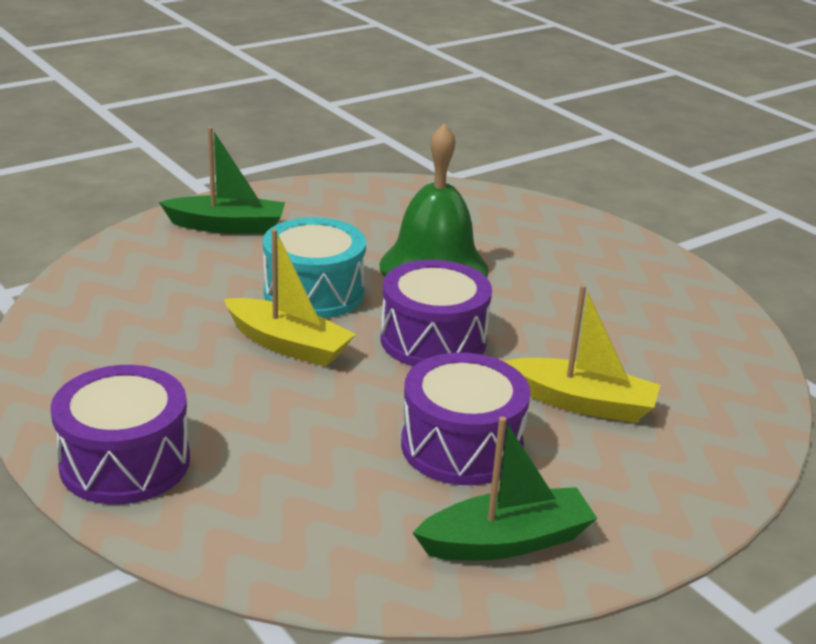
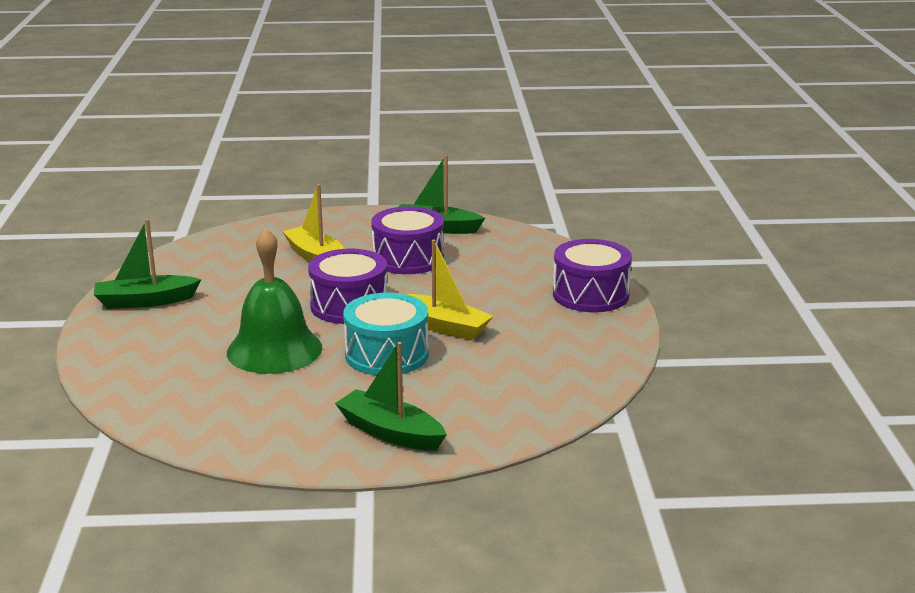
camera: 145 degrees left, 5 degrees down
(288, 345) = (444, 326): yellow boat -> yellow boat turned 150 degrees clockwise
(650, 280) = (145, 301): none -> green boat

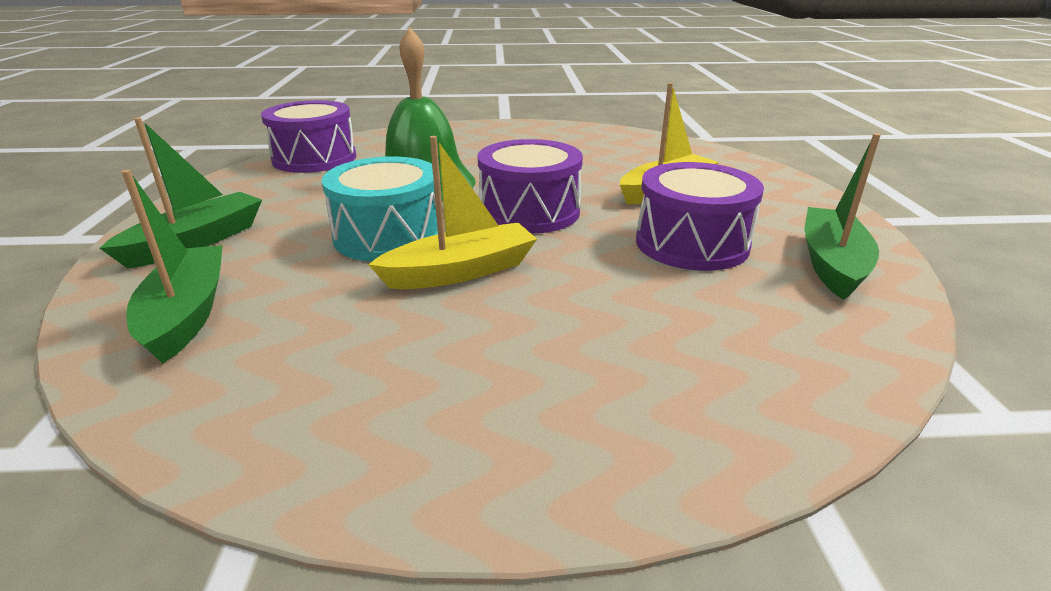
camera: 90 degrees right, 5 degrees up
(145, 301) = (537, 134): green boat -> green boat (187, 314)
(444, 326) = (461, 271): yellow boat -> yellow boat turned 150 degrees counterclockwise
(590, 295) = (591, 440): purple drum -> purple drum (315, 158)

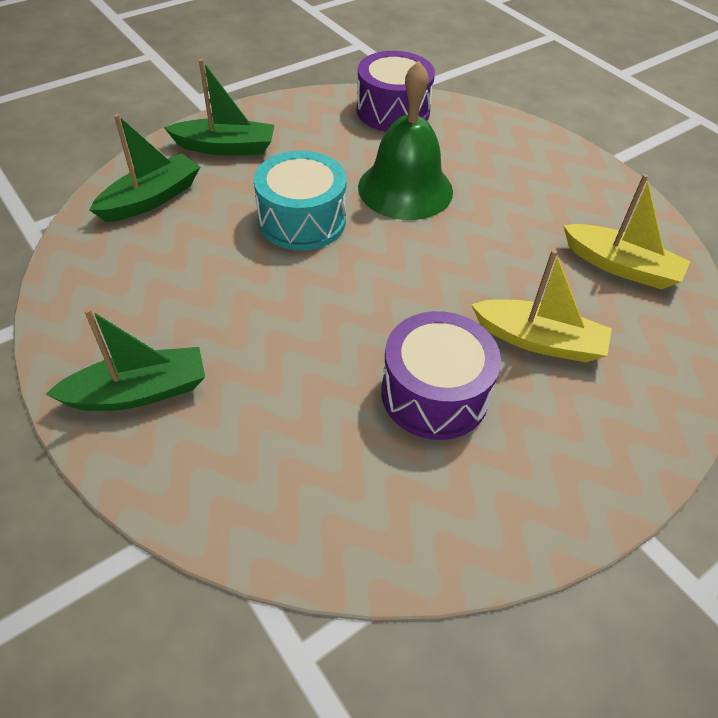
camera: 55 degrees right, 20 degrees up
(461, 271) = (280, 281): yellow boat -> yellow boat (621, 266)
(529, 212) = (406, 272): purple drum -> none
(832, 263) = (477, 505): green boat -> green boat (139, 392)

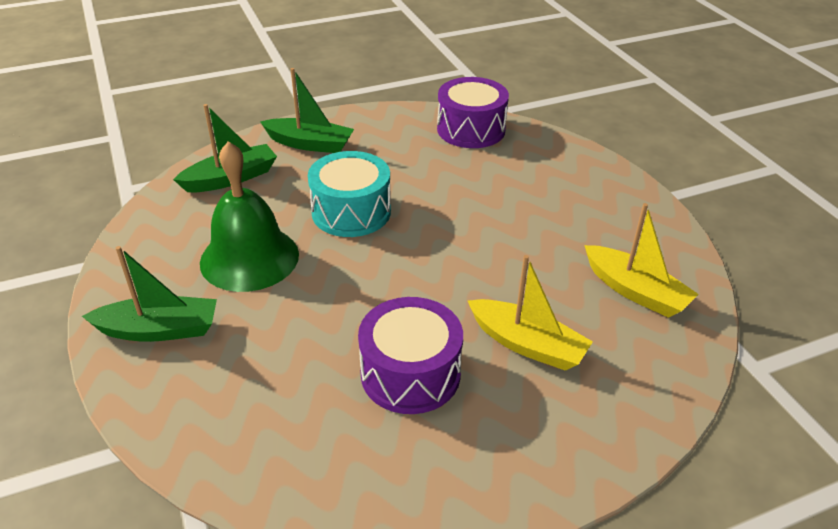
camera: 15 degrees right, 10 degrees down
(405, 189) = (455, 197): green bell -> green bell (249, 258)

